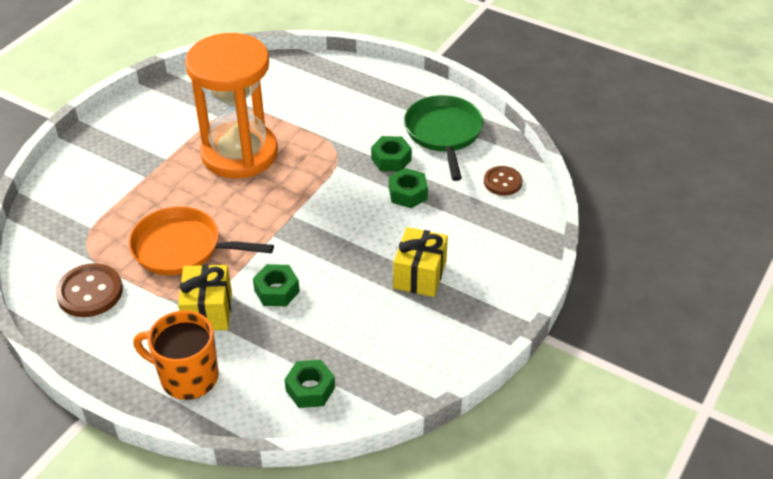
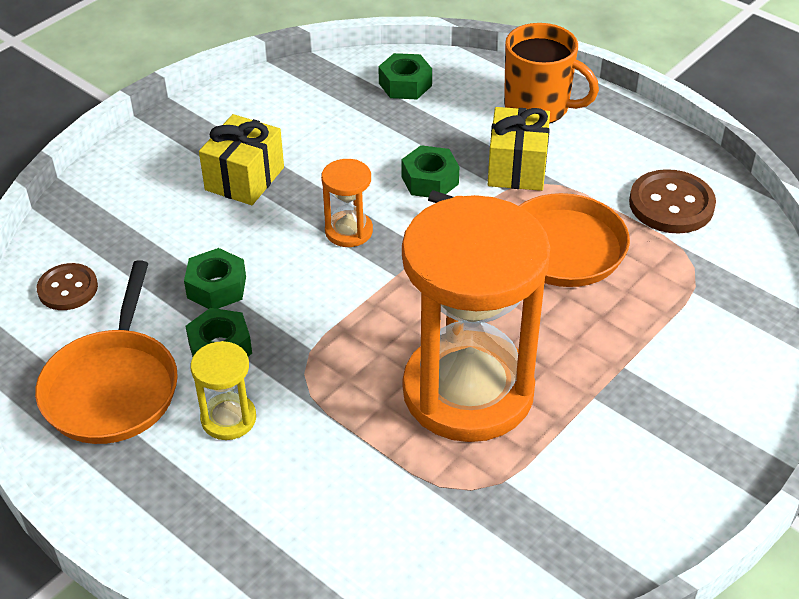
camera: 170 degrees left, 0 degrees up
(330, 242) = (349, 231): none -> orange hourglass
(372, 126) = (228, 419): none -> yellow hourglass
(444, 133) = (113, 387): green pan -> orange pan

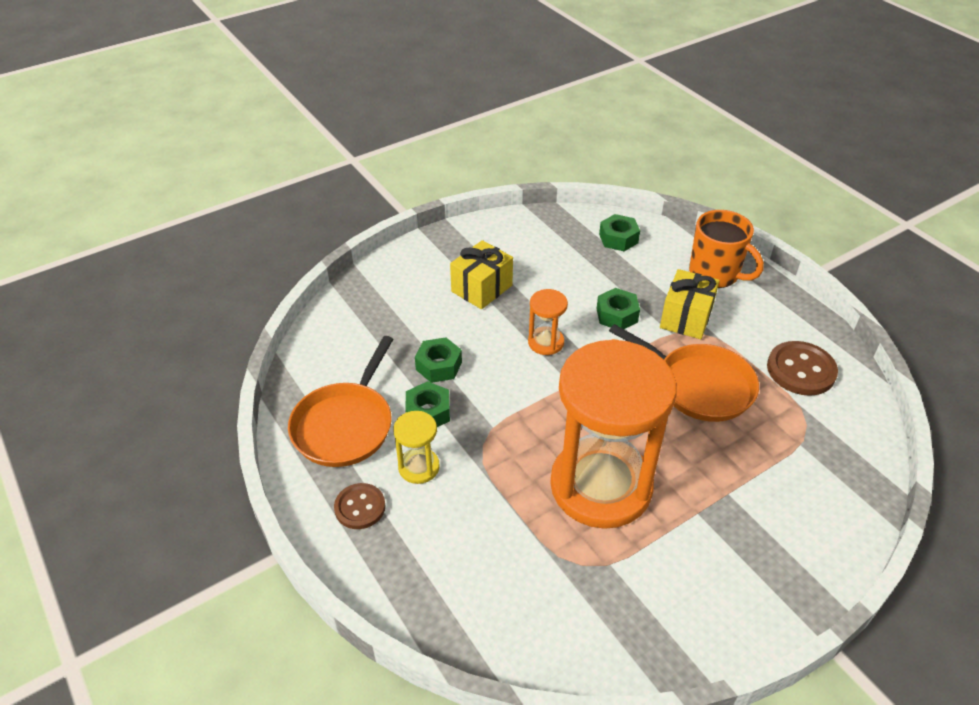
camera: 15 degrees right, 0 degrees up
(68, 289) = (336, 345): brown button -> brown button (360, 507)

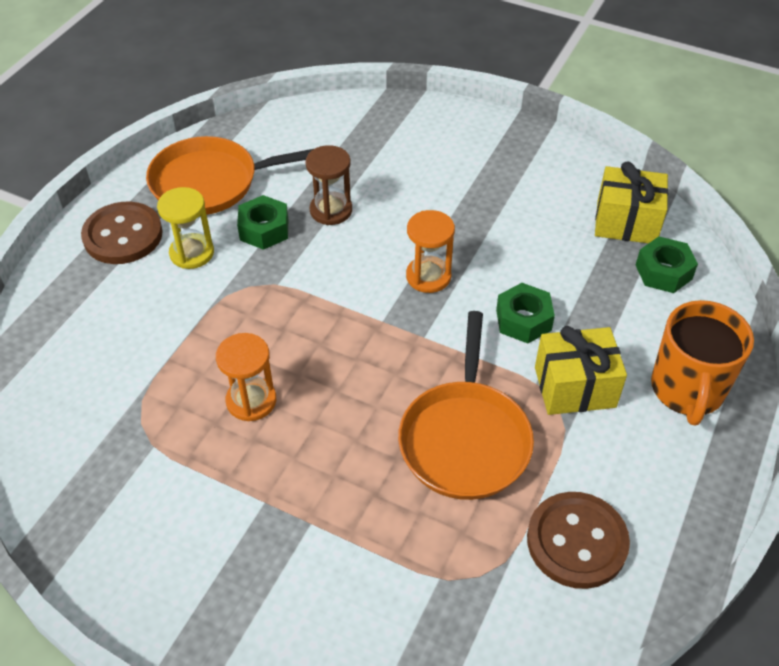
camera: 60 degrees right, 5 degrees up
(360, 507) = (123, 235): brown button -> brown button, size x1.52
(439, 366) = (331, 210): green nut -> brown hourglass
(481, 288) = (469, 193): yellow gift -> yellow gift (626, 222)
(601, 486) = (251, 401): orange hourglass -> orange hourglass, size x0.41

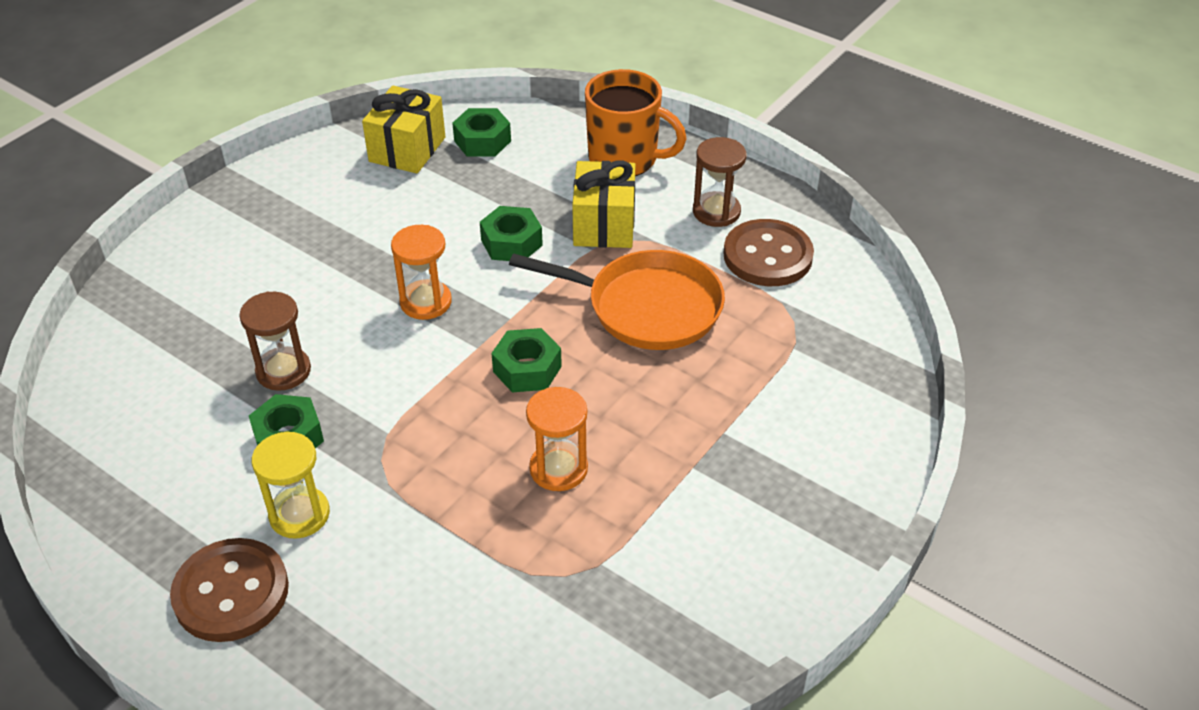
camera: 80 degrees left, 5 degrees down
(211, 182) = (171, 487): orange pan -> none
(363, 359) = (527, 369): none -> green nut
(633, 484) = (716, 212): none -> brown hourglass

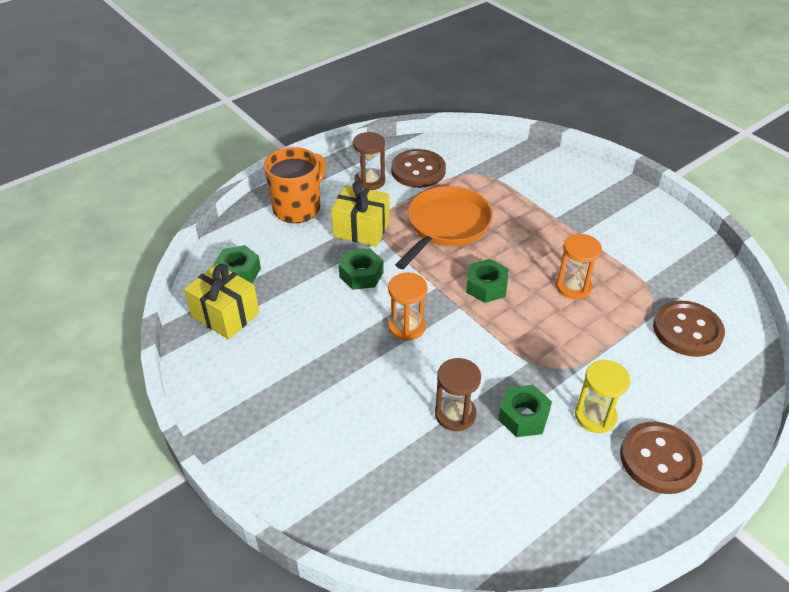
camera: 75 degrees left, 0 degrees up
(498, 625) = (687, 330): none -> brown button

